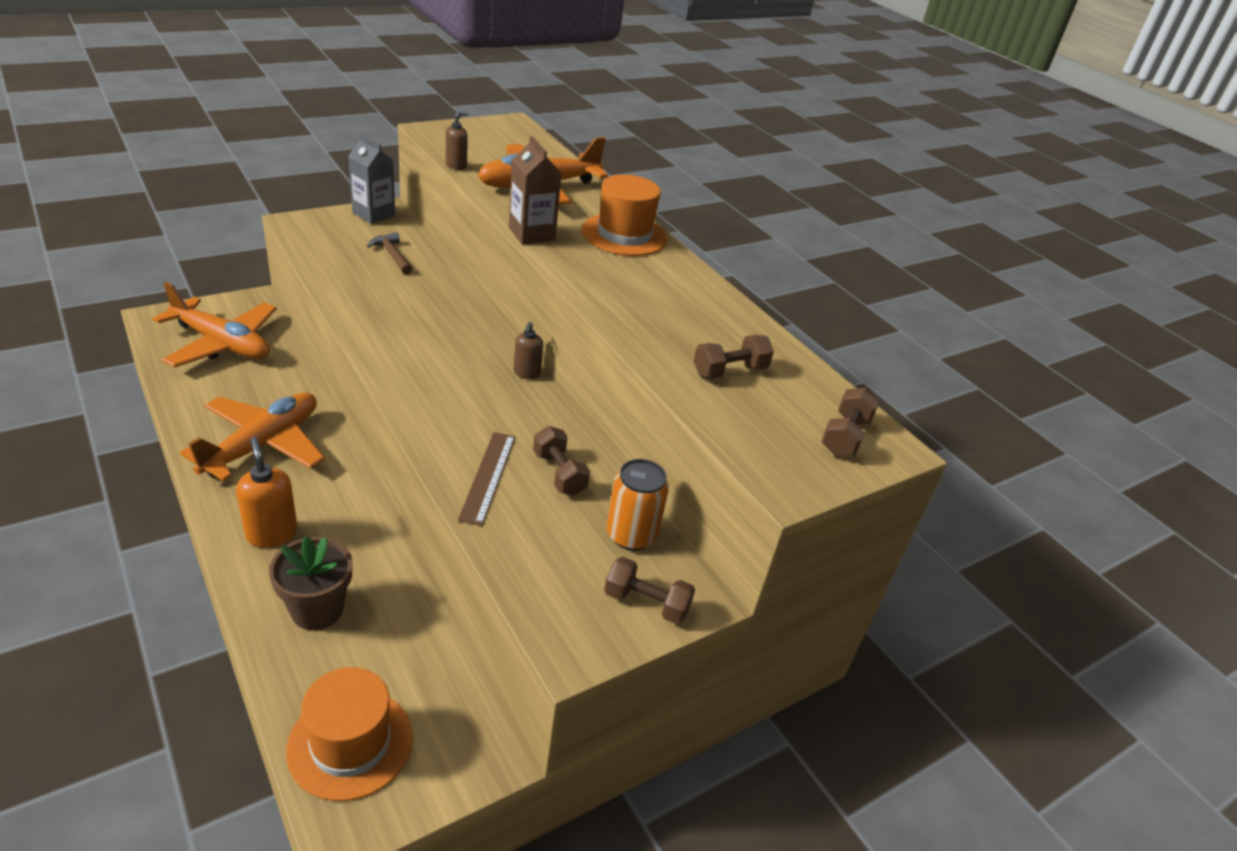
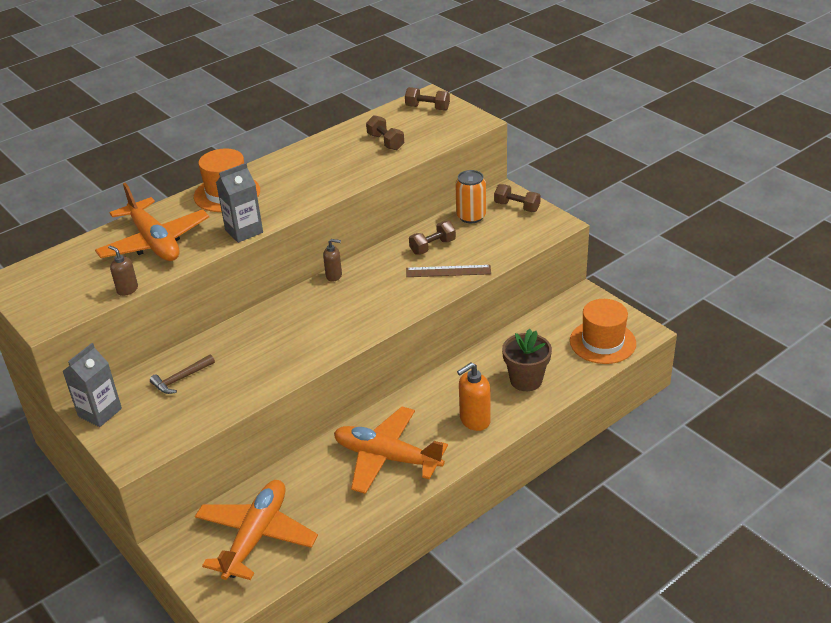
camera: 90 degrees left, 0 degrees up
(531, 234) = (244, 231): brown carton -> grey carton
(646, 603) = (517, 207): brown dumbbell -> brown dumbbell turned 75 degrees counterclockwise

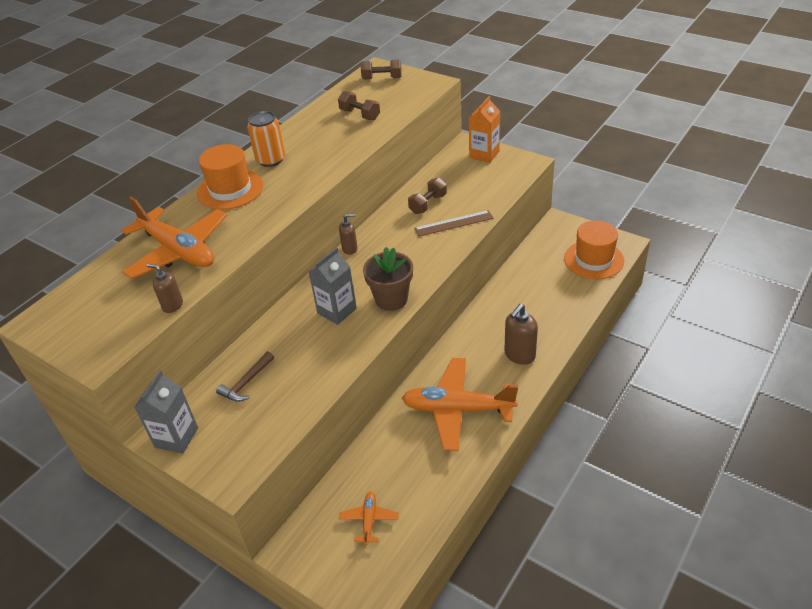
camera: 15 degrees left, 5 degrees up
(244, 231) = (266, 222): grey carton -> grey carton (337, 311)
(256, 536) = (369, 520): orange plane -> orange plane, size x0.46
(471, 216) = (448, 170): orange can -> orange can (271, 160)
(474, 420) = (519, 355): orange soap dispenser -> brown soap dispenser
(517, 207) = (484, 154): brown dumbbell -> orange carton
(526, 380) = (546, 308): brown flower pot -> brown flower pot (391, 299)

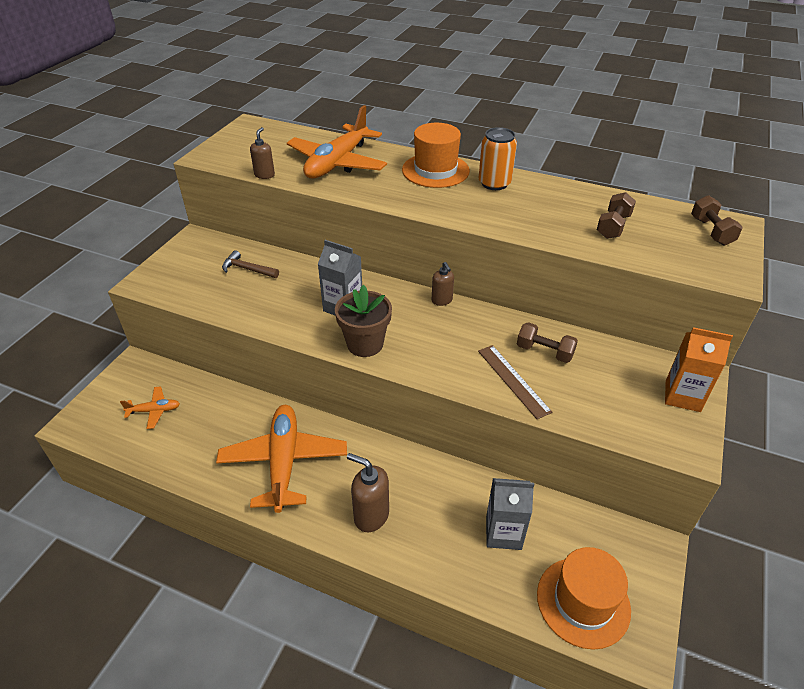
camera: 75 degrees right, 0 degrees up
(176, 437) = (191, 246): grey carton -> grey carton (503, 533)

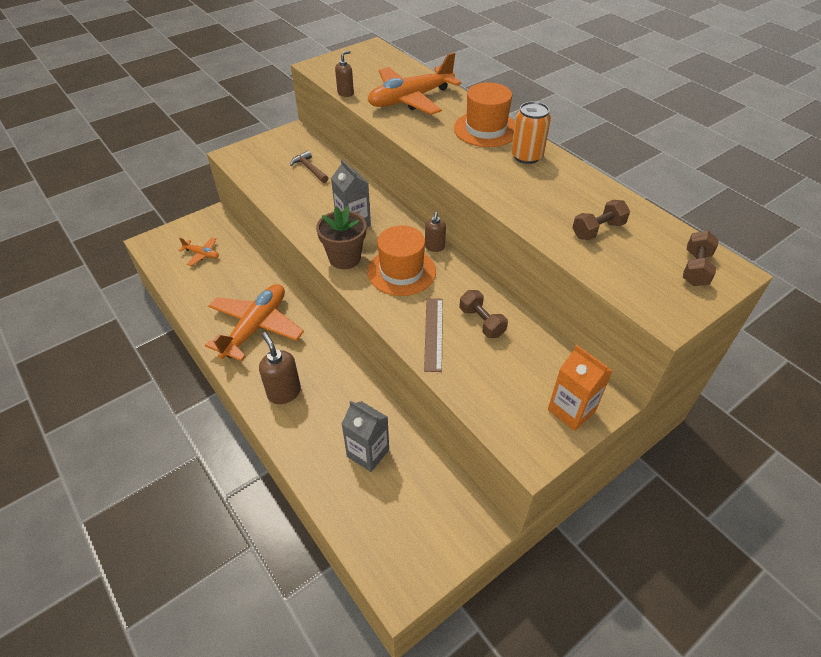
camera: 30 degrees right, 5 degrees up
(583, 602) = (385, 533): orange hat -> orange hat (401, 271)

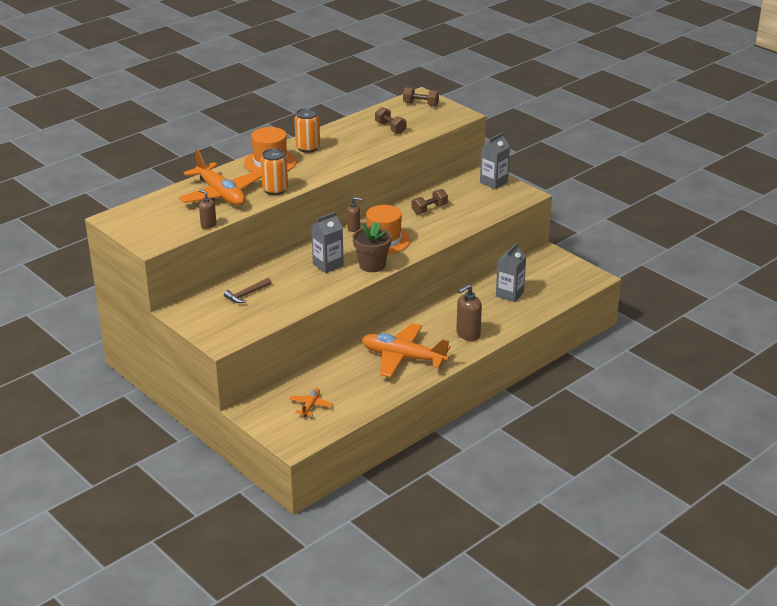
camera: 95 degrees left, 15 degrees down
(416, 132) = (275, 190): none -> orange can
(433, 333) = (443, 226): brown ruler -> none
(571, 410) = (493, 182): orange carton -> grey carton

